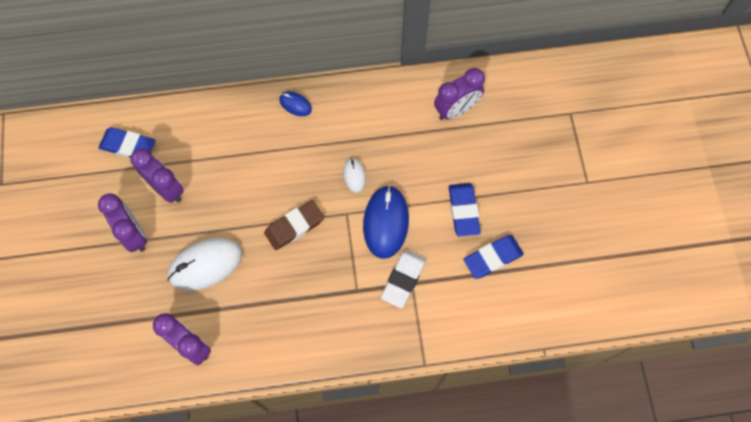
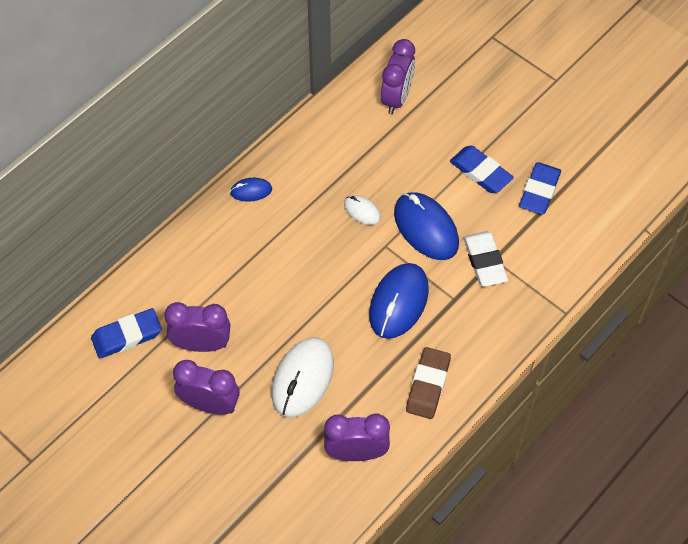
camera: 40 degrees left, 10 degrees down
(294, 226) = (350, 289): brown eraser -> brown eraser (428, 385)
(317, 262) = (398, 302): none -> blue mouse

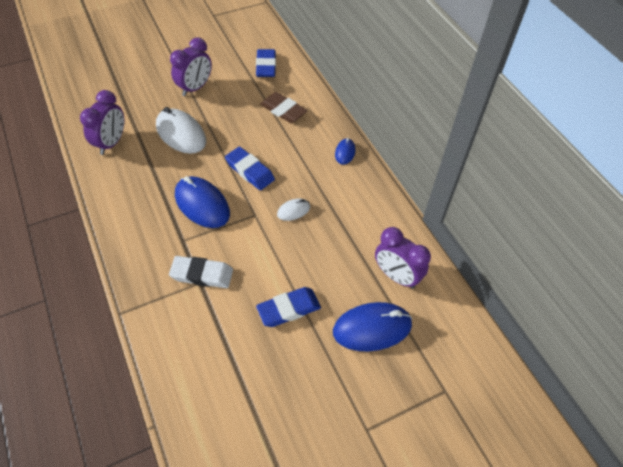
camera: 110 degrees right, 5 degrees down
(202, 344) = (238, 95): purple clock -> none
(426, 228) = (255, 246): blue mouse -> blue mouse (372, 328)
(428, 385) = (127, 197): brown eraser -> brown eraser (283, 110)
(539, 191) = (245, 349): blue eraser -> blue eraser (249, 171)

